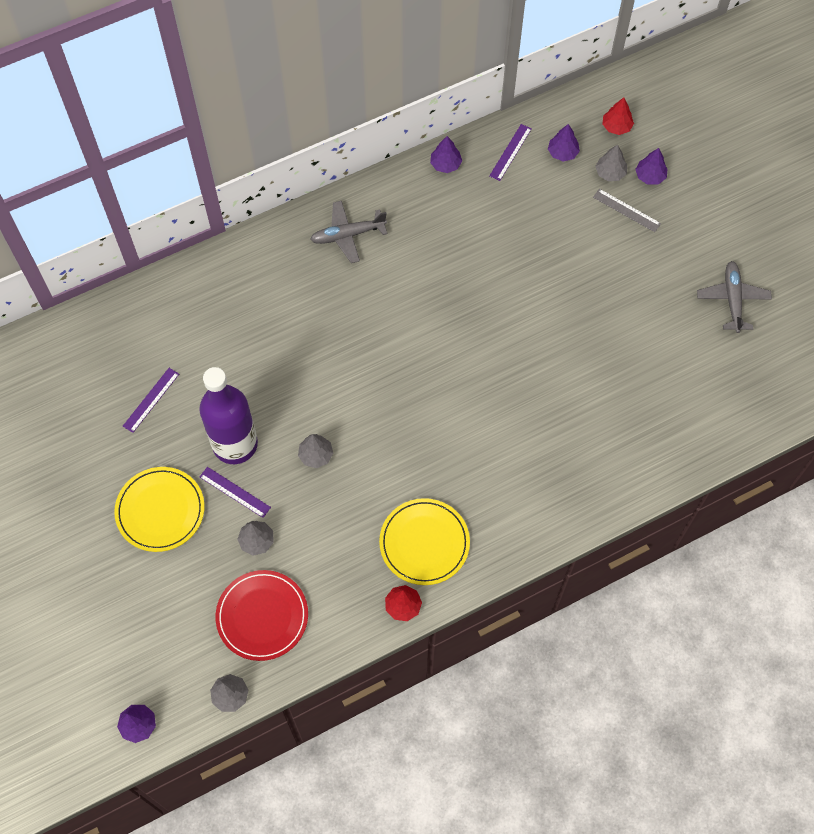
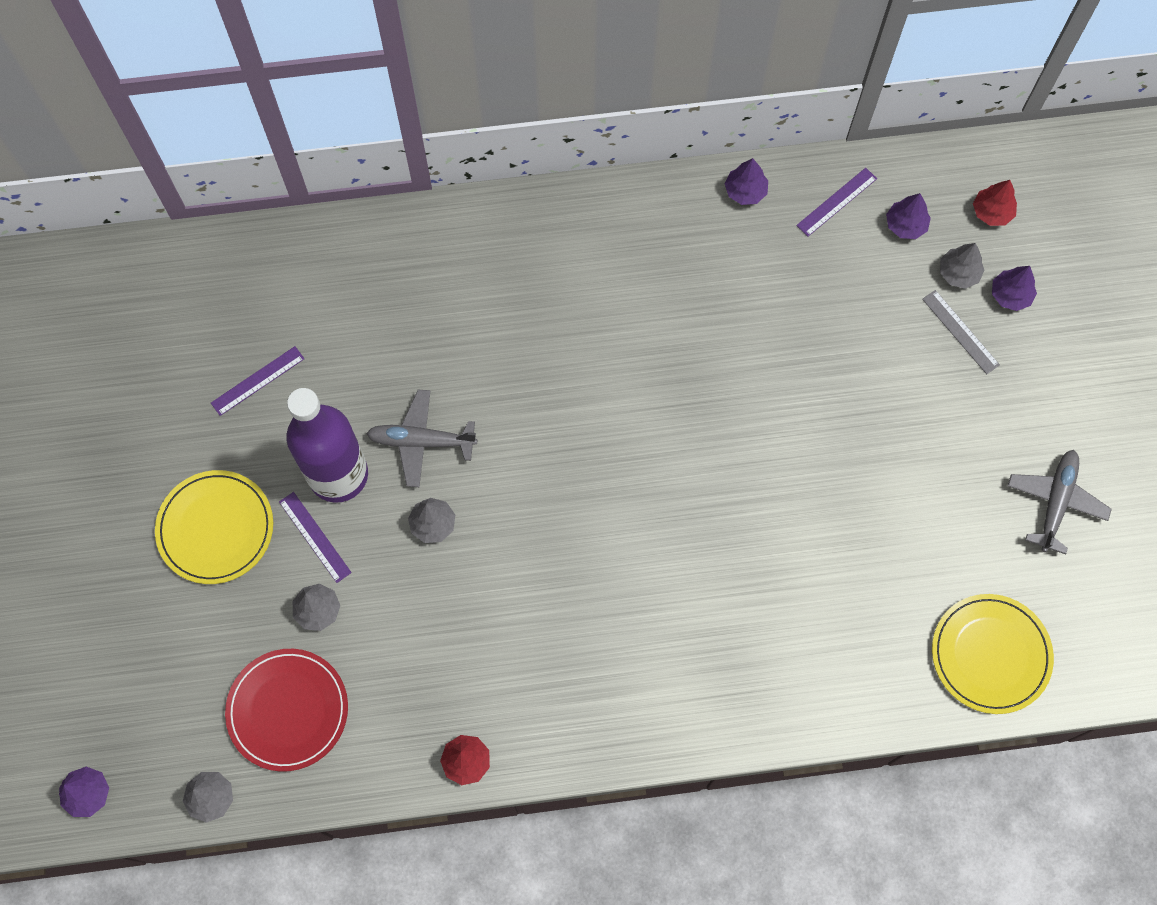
camera: 20 degrees right, 5 degrees up
(347, 235) = (583, 246): grey plane -> grey plane (421, 441)
(424, 543) = (524, 688): yellow plate -> yellow plate (990, 654)

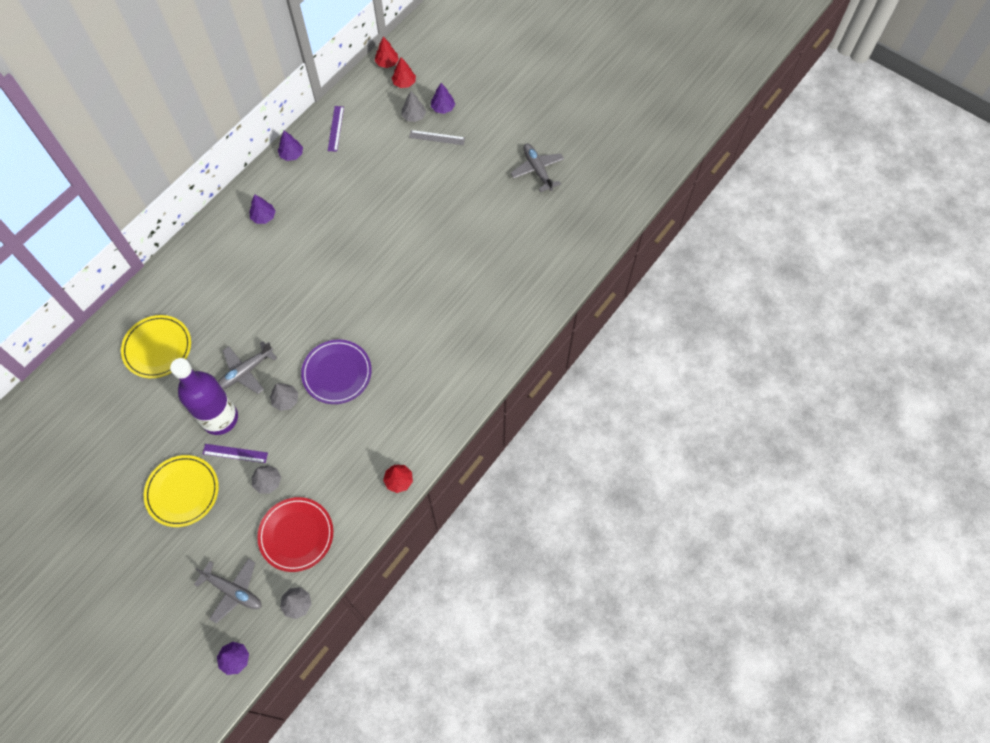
camera: 45 degrees left, 5 degrees down
(159, 708) = (233, 591): none -> grey plane
(257, 380) = (139, 413): purple ruler -> none
(525, 546) = (337, 373): none -> purple plate
(905, 225) = (374, 115): purple tree -> purple tree (263, 217)
(990, 654) = (569, 247): yellow plate -> yellow plate (157, 348)
(996, 162) = (387, 63): none -> red tree

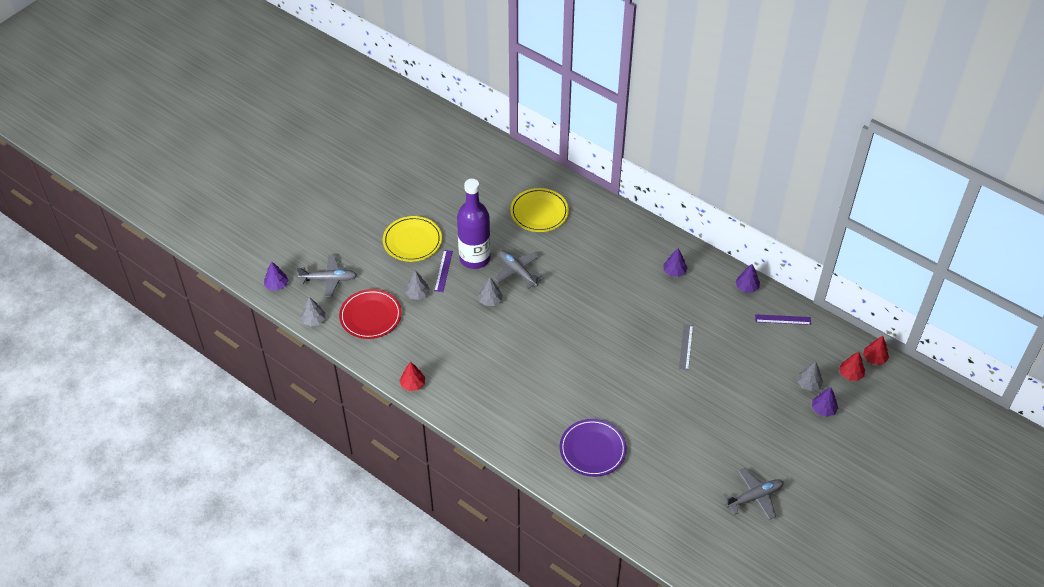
camera: 90 degrees right, 15 degrees down
(233, 591) = (329, 279): grey plane -> grey plane turned 120 degrees counterclockwise
(337, 373) = (516, 335): purple plate -> purple plate (592, 449)
(437, 137) = (784, 405): grey ruler -> grey ruler (685, 347)

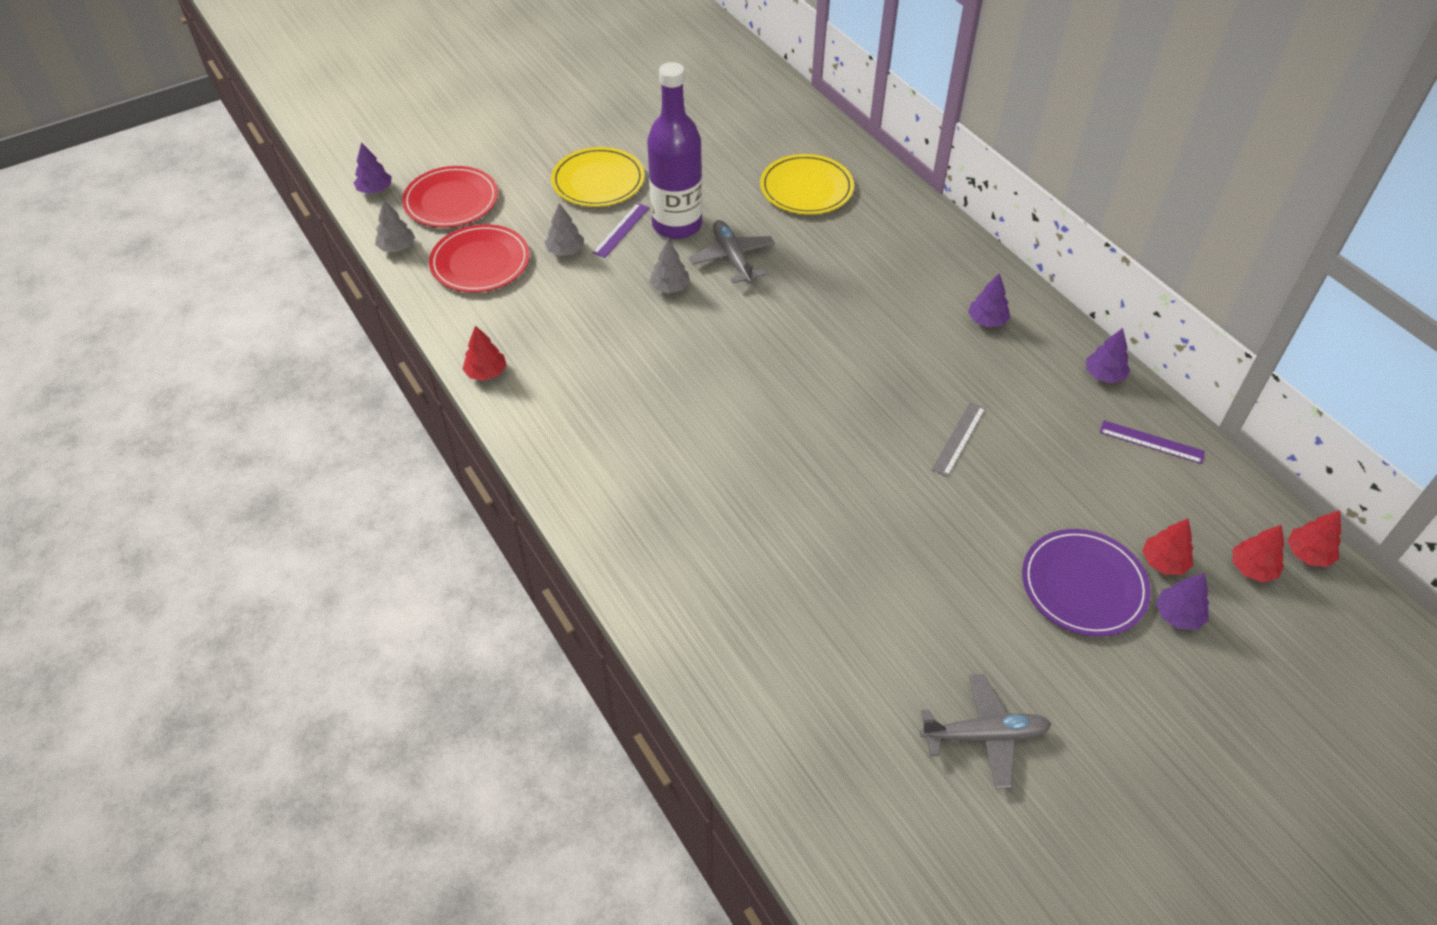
camera: 20 degrees right, 0 degrees up
(329, 279) = (451, 201): grey plane -> red plate
(592, 449) = (722, 557): purple plate -> purple plate (1083, 585)
(808, 384) = (1163, 562): grey tree -> red tree

